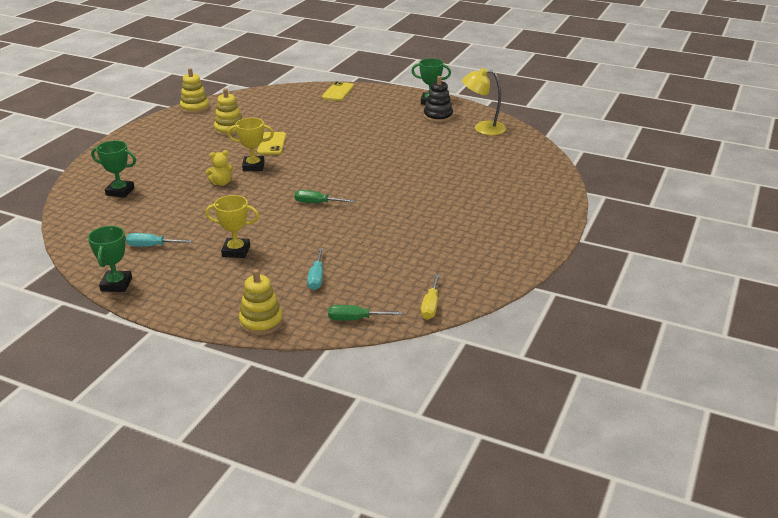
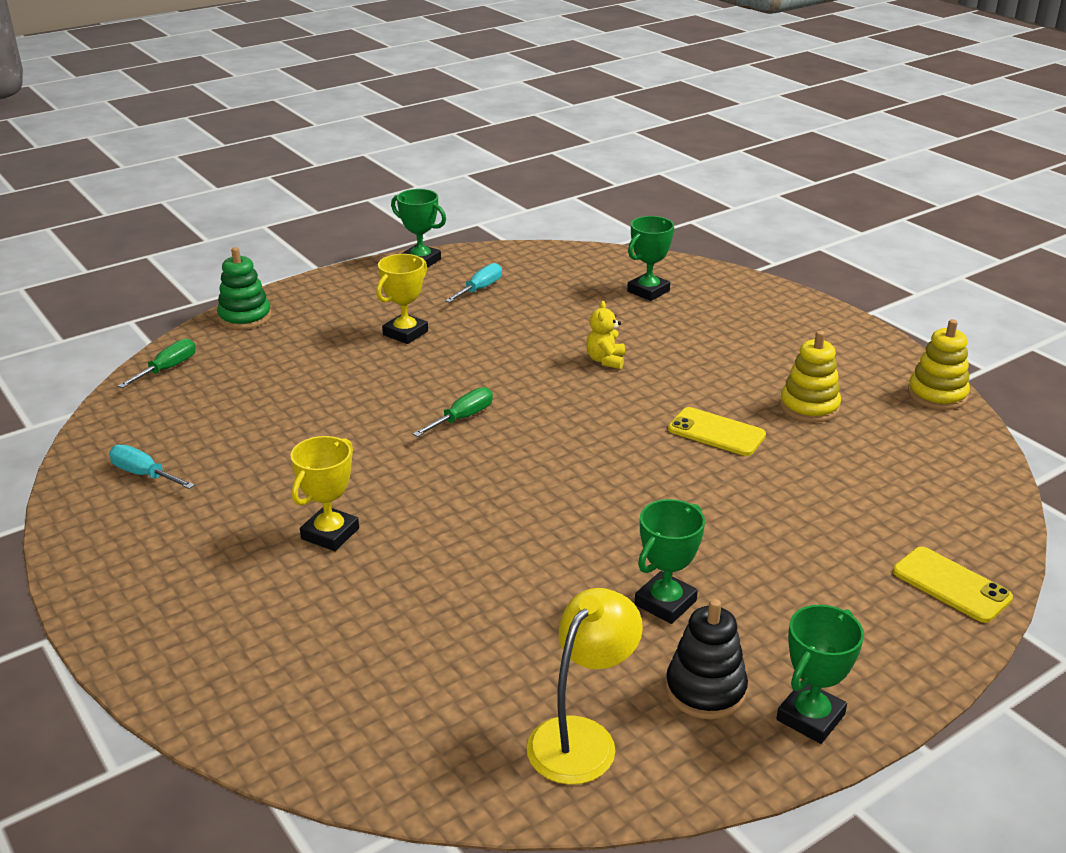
camera: 120 degrees right, 0 degrees up
(253, 166) = (639, 396): yellow trophy -> yellow trophy (330, 534)
(261, 322) = (245, 317): yellow stacking toy -> green stacking toy
(316, 278) = (278, 367): turquoise screwdriver -> turquoise screwdriver (144, 474)
(402, 130) = (665, 603): none -> green trophy
(430, 306) = (114, 423): yellow screwdriver -> none

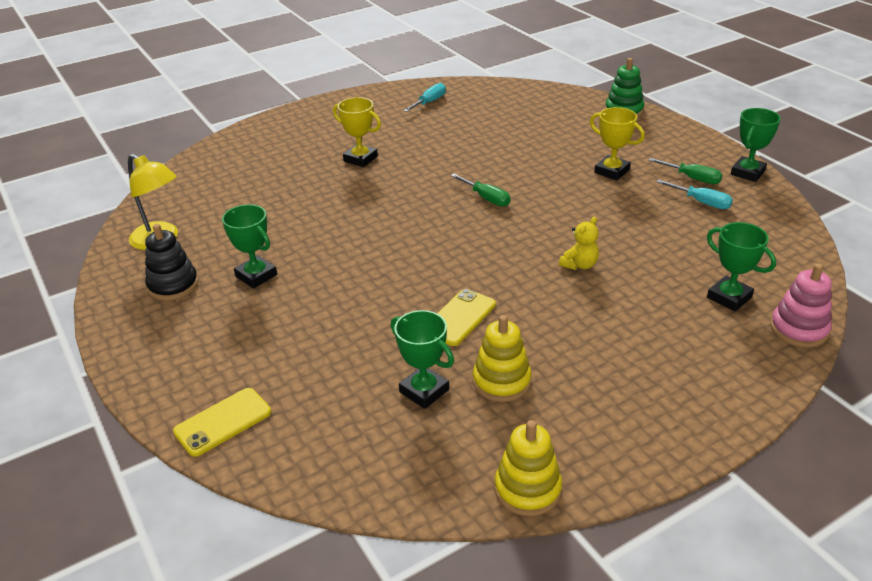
camera: 95 degrees right, 5 degrees up
(168, 369) = (548, 94): green screwdriver -> green screwdriver (692, 178)
(605, 360) = (579, 265): yellow teddy bear -> yellow teddy bear turned 120 degrees clockwise
(687, 268) = (799, 329): none -> pink stacking toy
(810, 717) = (130, 324): green trophy -> green trophy (424, 391)

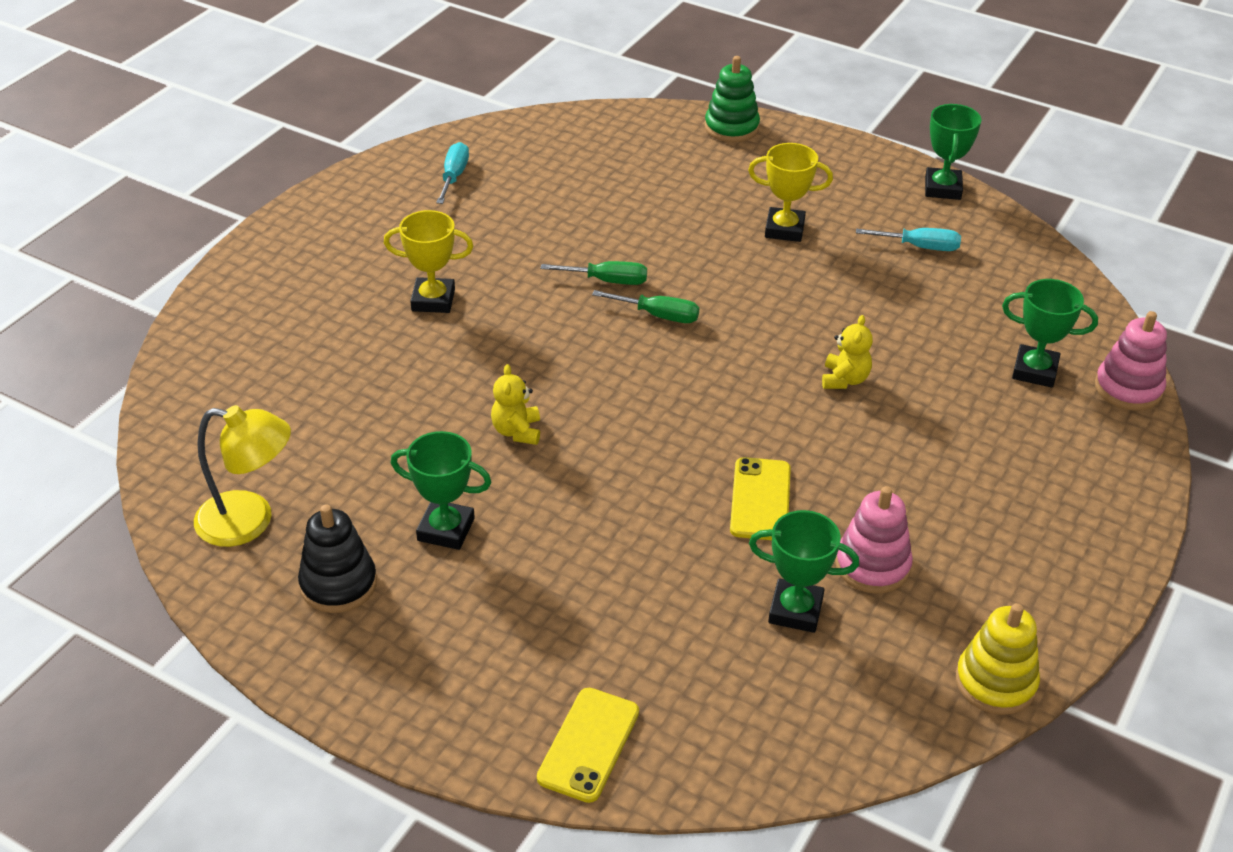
camera: 30 degrees left, 5 degrees up
(344, 236) = (517, 431): none -> yellow teddy bear
(501, 381) = (872, 565): yellow stacking toy -> pink stacking toy
(692, 178) = (886, 214): green screwdriver -> green screwdriver (607, 281)

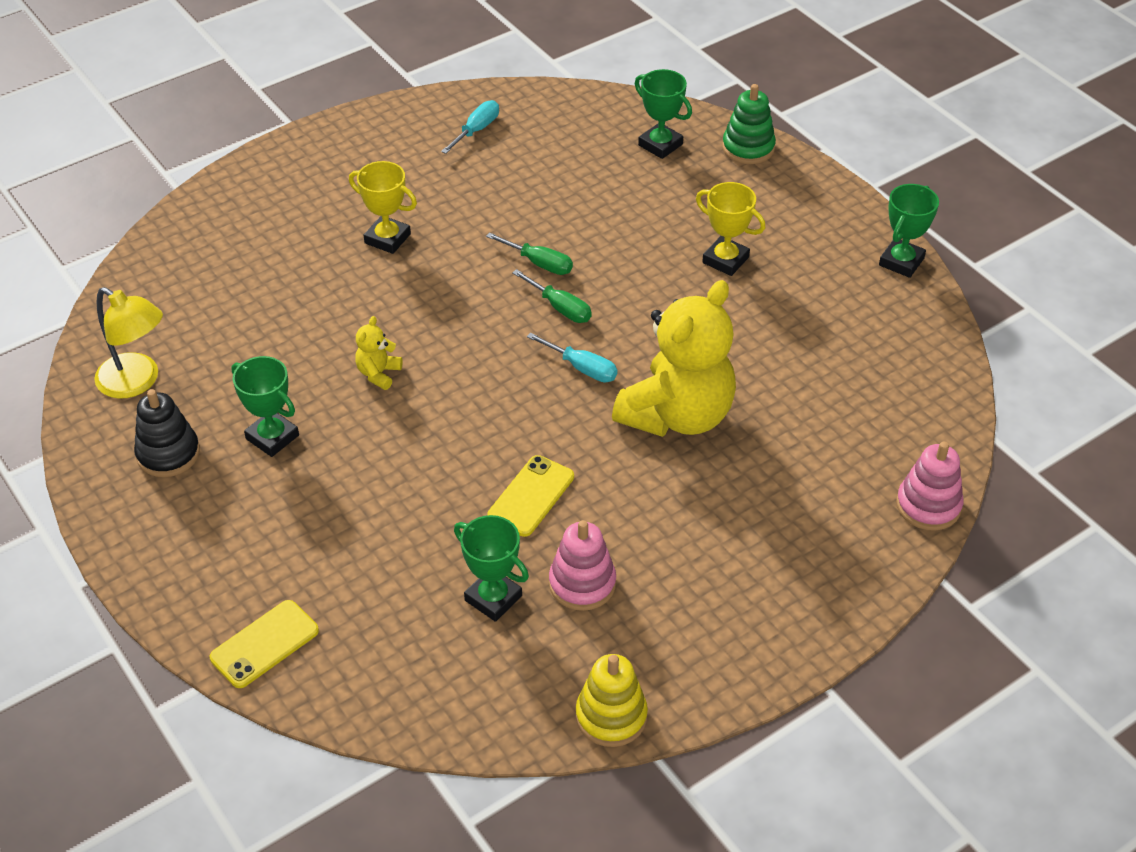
camera: 25 degrees right, 5 degrees up
(844, 379) = (677, 415): yellow teddy bear -> yellow teddy bear, size x2.49
(920, 247) = (836, 313): turquoise screwdriver -> turquoise screwdriver (582, 368)
(1034, 371) = (853, 461): green trophy -> green trophy (660, 145)

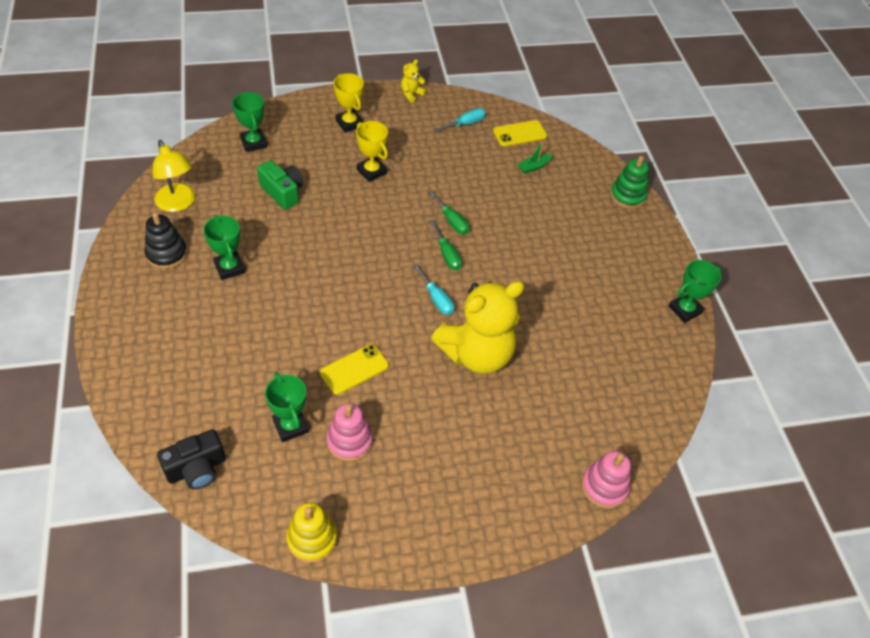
camera: 20 degrees right, 5 degrees up
(264, 644) = (143, 396): yellow phone -> yellow phone (519, 133)
(279, 311) = (282, 192): none -> green camera
(378, 373) = (314, 253): yellow teddy bear -> yellow teddy bear (411, 94)
(403, 700) = (196, 468): none -> black camera
(604, 154) = (533, 167): none -> green boat
(660, 145) = (572, 173): green trophy -> green trophy (253, 143)
(725, 260) = (569, 264): yellow trophy -> yellow trophy (349, 123)

